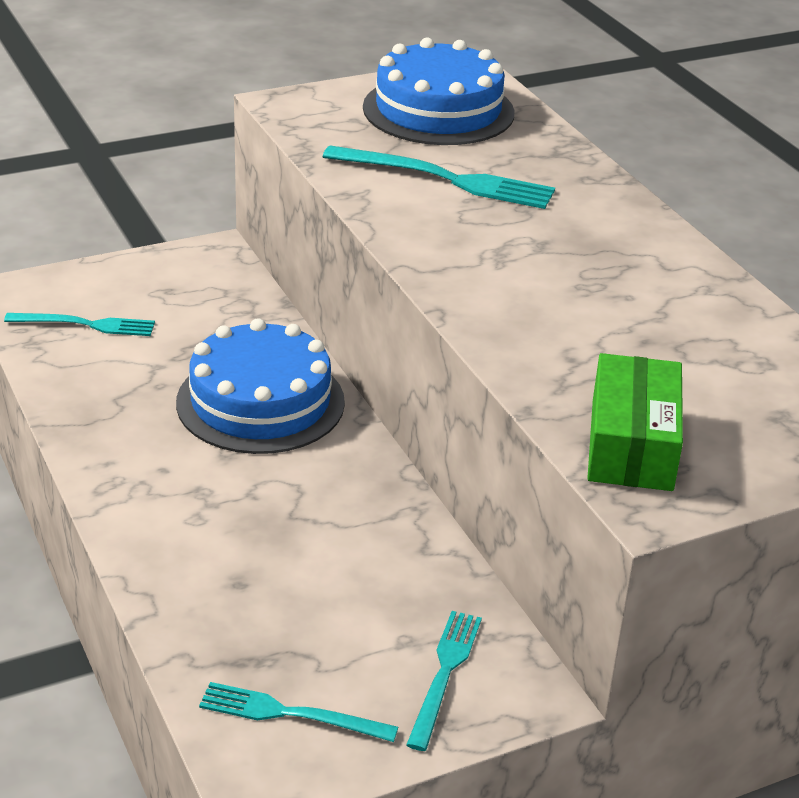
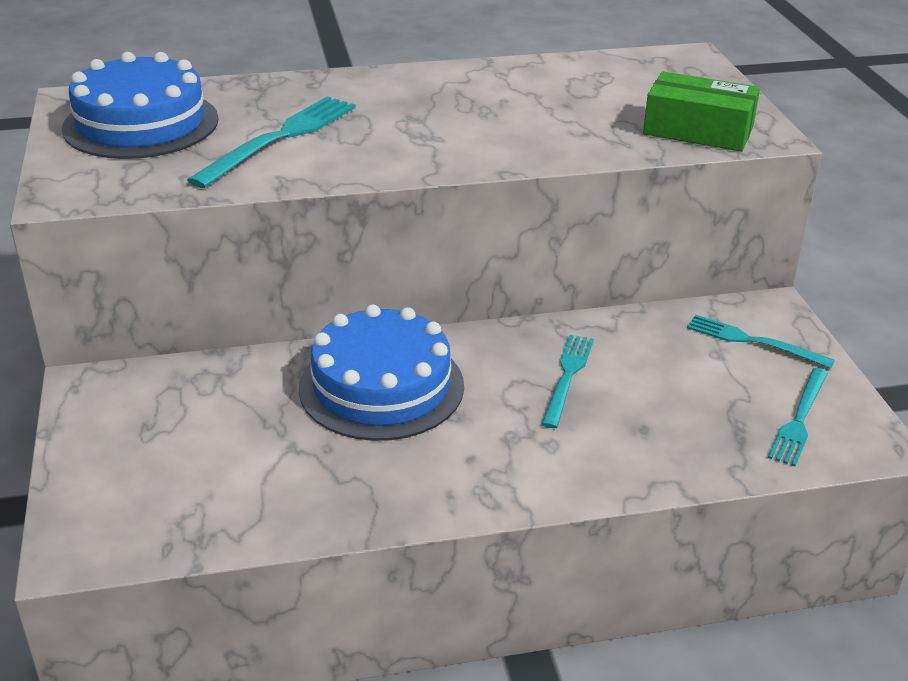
camera: 75 degrees left, 0 degrees up
(86, 325) = (185, 493): turquoise fork -> turquoise fork (567, 377)

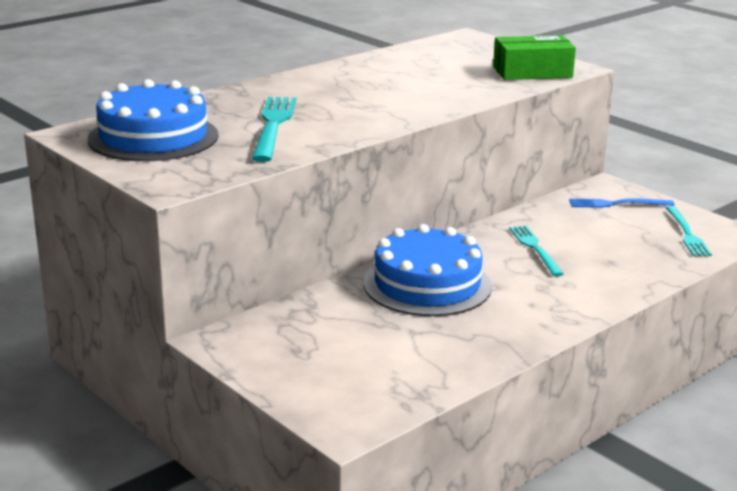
camera: 30 degrees left, 10 degrees down
(753, 341) = (617, 204): turquoise fork -> blue fork

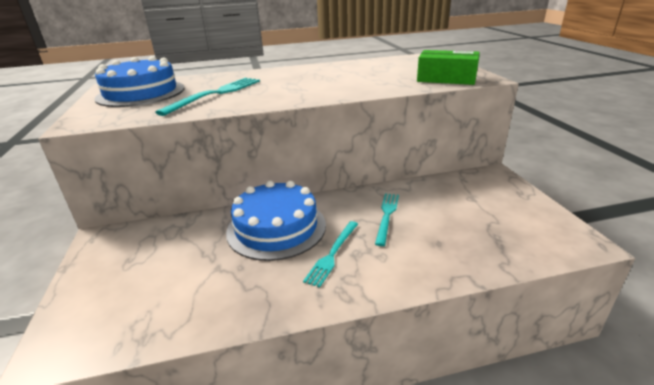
camera: 30 degrees right, 5 degrees up
(617, 204) = (490, 191): blue fork -> none
(687, 234) = (533, 231): turquoise fork -> turquoise fork (332, 254)

